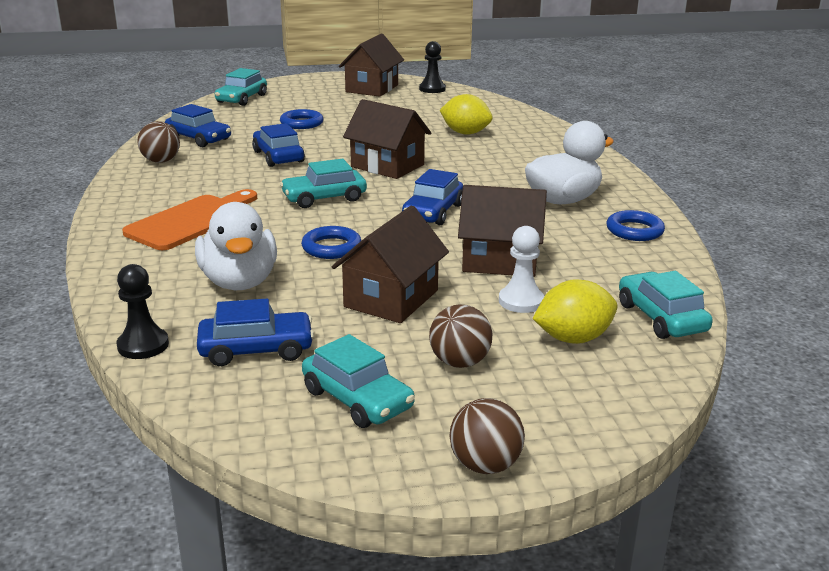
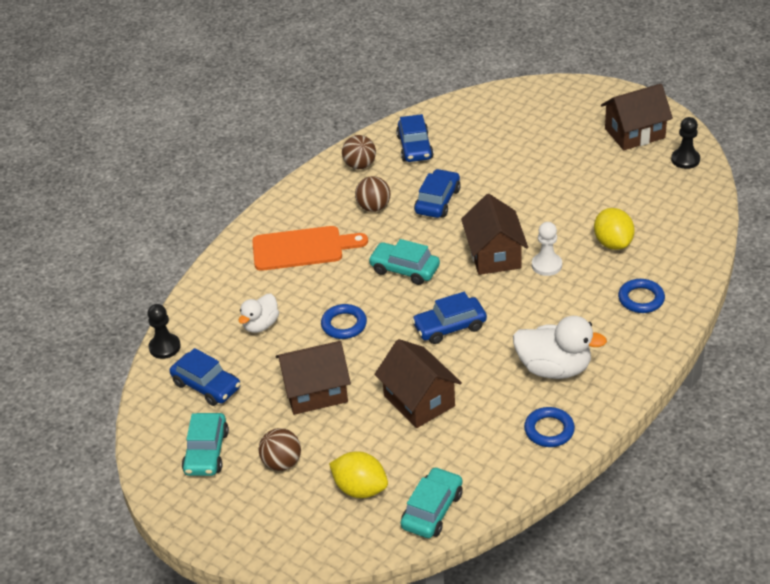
camera: 50 degrees right, 15 degrees up
(239, 282) = (260, 325): white duck -> white duck, size x0.61
(242, 99) = (511, 100): turquoise car -> none
(301, 123) = (509, 162): blue ring -> blue ring (641, 299)
(485, 465) = (204, 530): brown ball -> brown ball (373, 207)
(521, 301) = (378, 442): white pawn -> white pawn (546, 265)

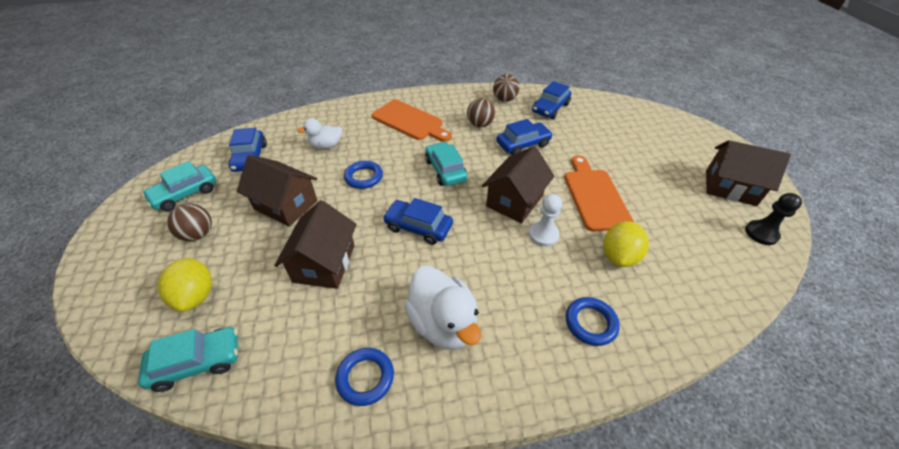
camera: 40 degrees right, 5 degrees up
(165, 347) = (270, 124): black pawn -> none
(548, 208) = (594, 196): none -> orange cutting board

